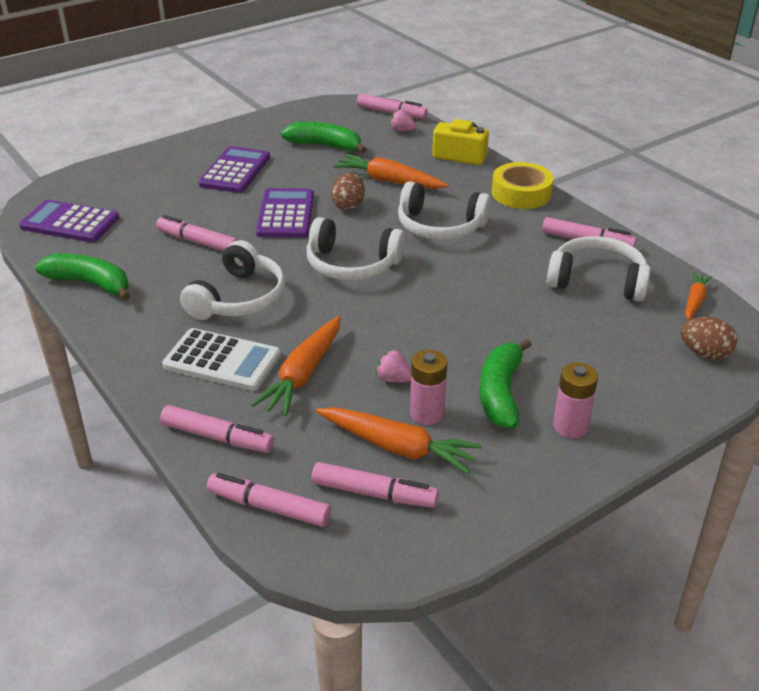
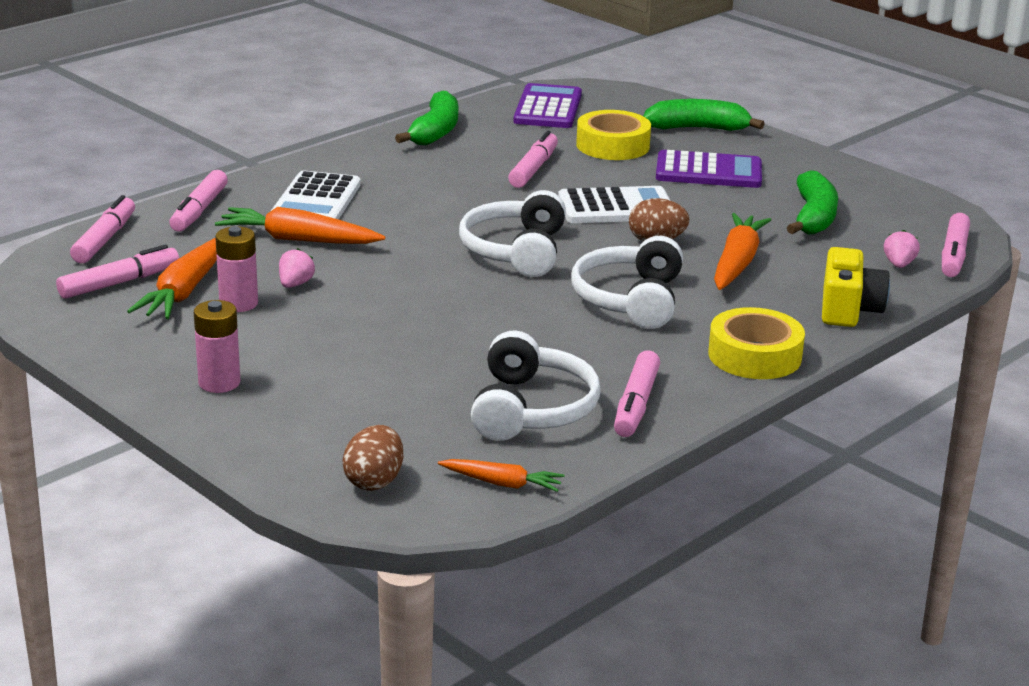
camera: 80 degrees right, 10 degrees down
(167, 202) = (613, 145): none -> yellow tape
(238, 298) = (428, 198): white headphones -> none
(286, 214) = (616, 207): purple calculator -> white calculator
(374, 493) = (119, 283): pink marker -> pink marker turned 135 degrees counterclockwise
(501, 393) = (277, 343): green banana -> green banana (697, 128)

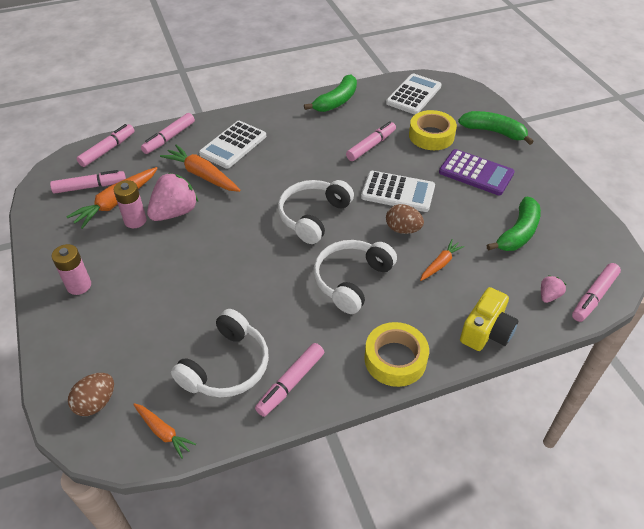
camera: 25 degrees right, 20 degrees up
(295, 284) = (175, 212): pink strawberry -> pink strawberry, size x2.04
(548, 108) = (413, 95): purple calculator -> white calculator
(737, 263) = (440, 264): orange carrot -> orange carrot, size x0.59

